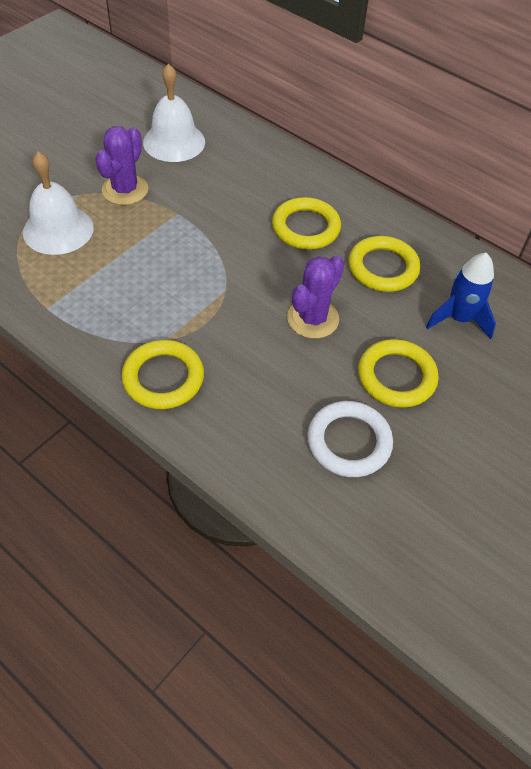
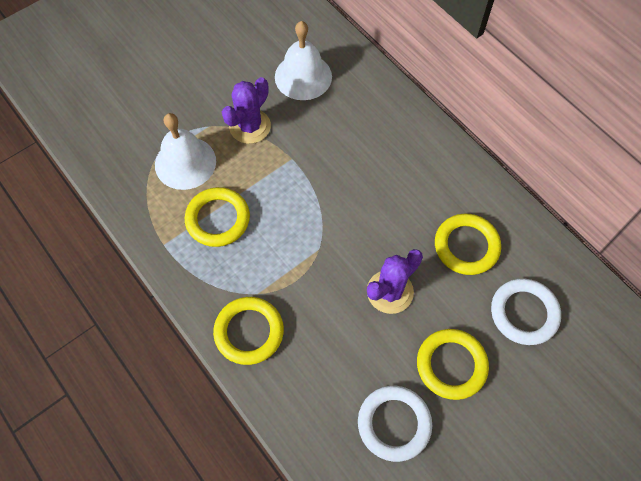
camera: 15 degrees right, 10 degrees up
(306, 227) = (405, 191): yellow ring -> yellow ring (218, 219)
(459, 319) = (524, 313): blue rocket -> white ring

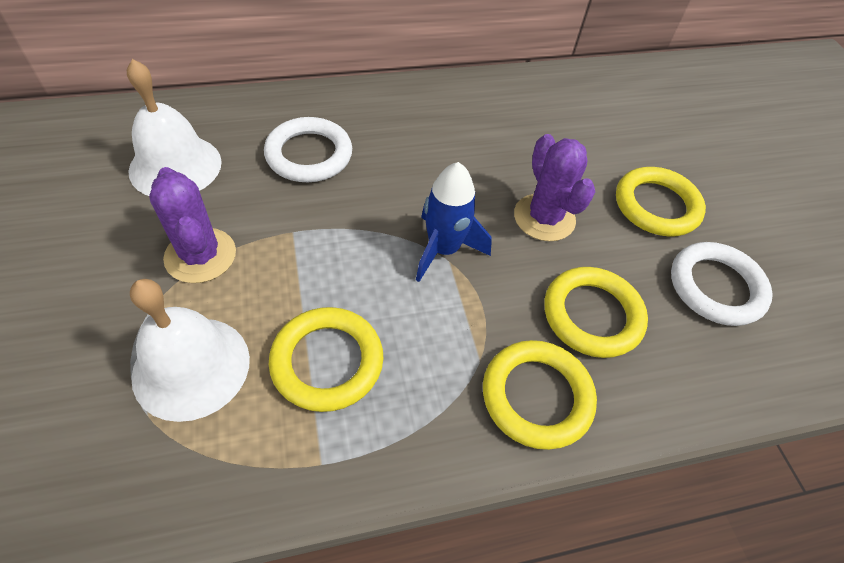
camera: 70 degrees left, 10 degrees down
(325, 242) = (443, 249): none -> blue rocket
(466, 246) = (518, 132): yellow ring -> yellow ring (592, 315)
(524, 313) = (616, 127): white ring -> white ring (309, 155)

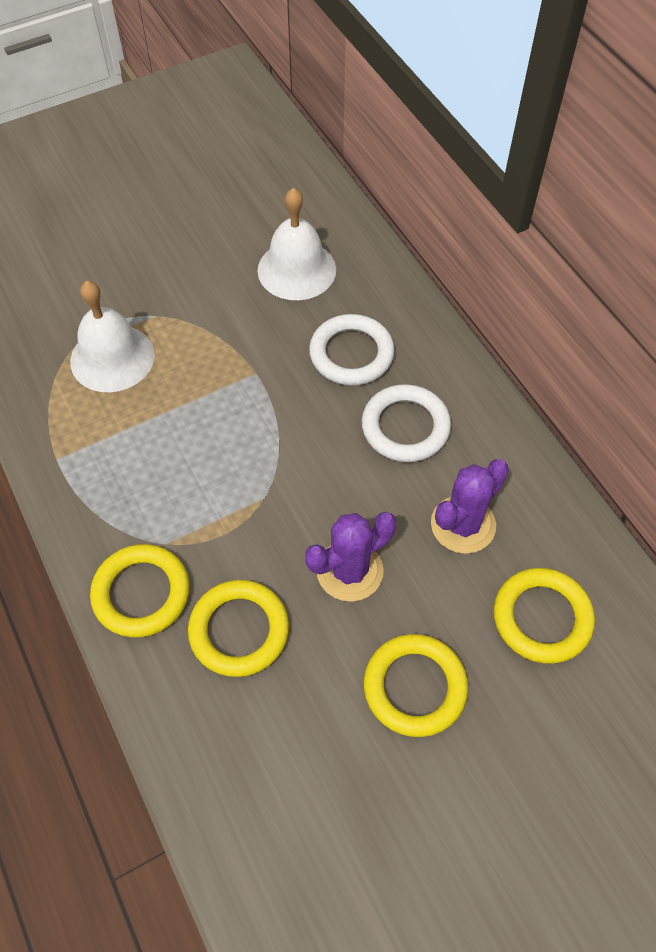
camera: 80 degrees right, 5 degrees up
(200, 255) = (209, 323): purple cactus -> purple cactus (463, 525)
(327, 361) = (137, 437): yellow ring -> yellow ring (542, 618)
(443, 249) = (275, 490): blue rocket -> none
(716, 287) = (314, 755): white ring -> white ring (405, 427)

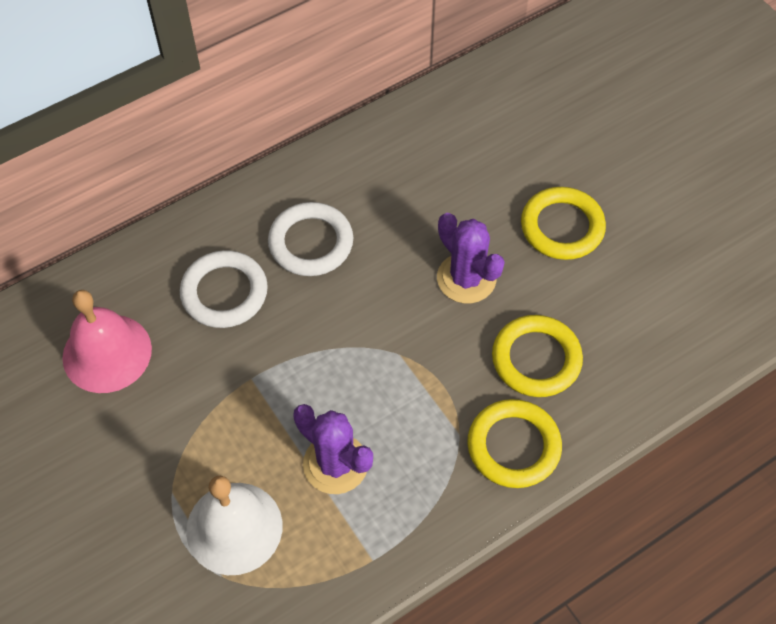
camera: 95 degrees left, 0 degrees up
(296, 269) = (107, 353): white bell -> pink bell
(463, 525) = (410, 197): purple cactus -> purple cactus (335, 464)
(542, 618) = (488, 144): yellow ring -> none

